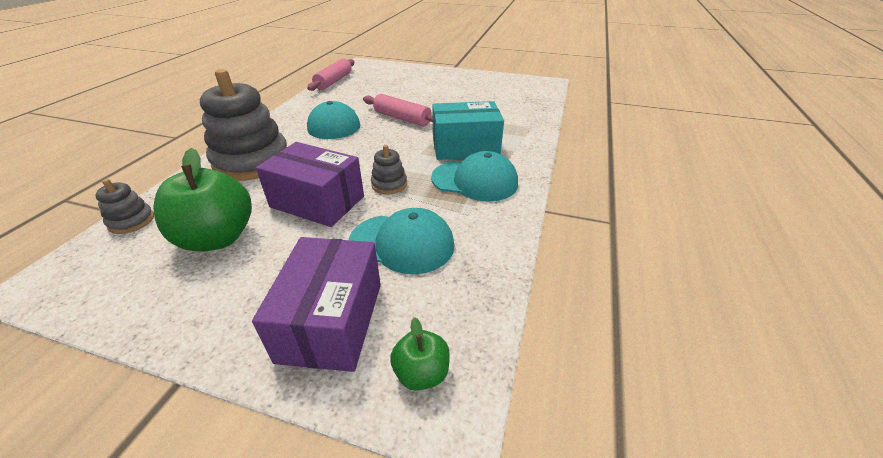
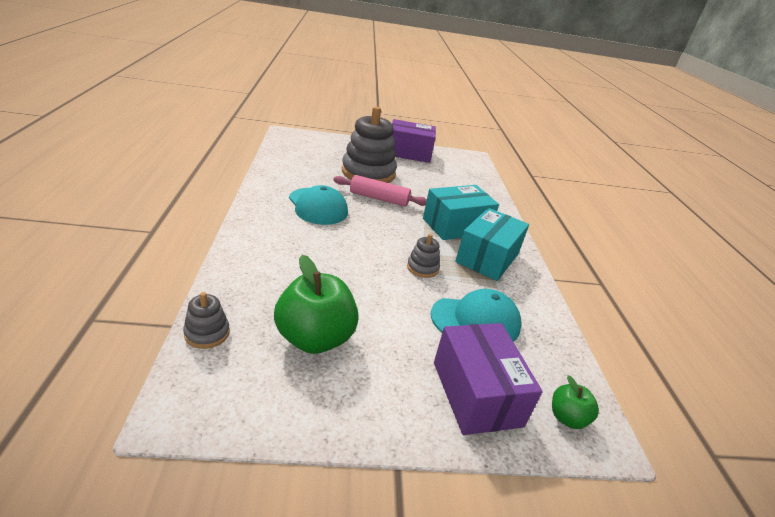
camera: 25 degrees left, 5 degrees down
(252, 161) = (273, 255): grey stacking toy -> grey stacking toy (368, 173)
(317, 202) = (374, 291): purple box -> purple box (409, 153)
(334, 81) = (275, 156): pink rolling pin -> none
(475, 181) = (487, 258): turquoise cap -> turquoise box

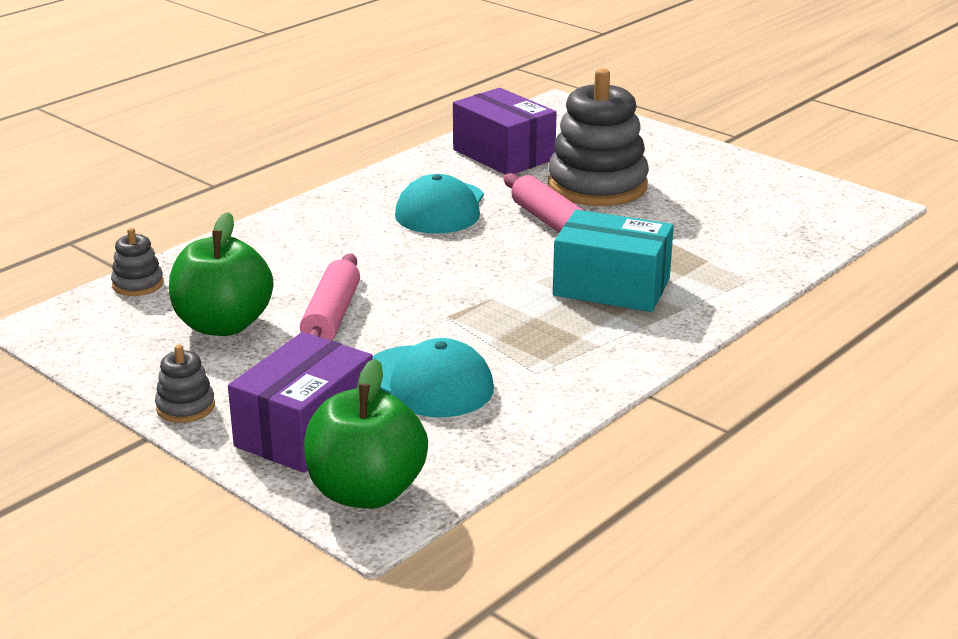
camera: 50 degrees right, 5 degrees down
(367, 300) = (331, 316): none -> pink rolling pin
(409, 153) = (735, 173): purple box -> purple box (503, 154)
(422, 268) = (460, 313): grey stacking toy -> grey stacking toy (185, 407)
(487, 258) = (583, 335): turquoise box -> none
(567, 418) = (366, 492): green apple -> green apple, size x1.98

